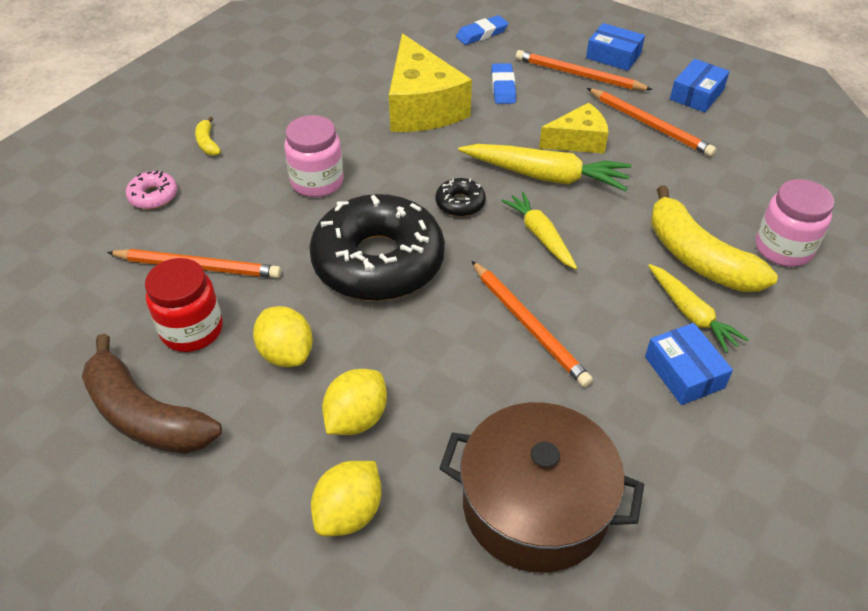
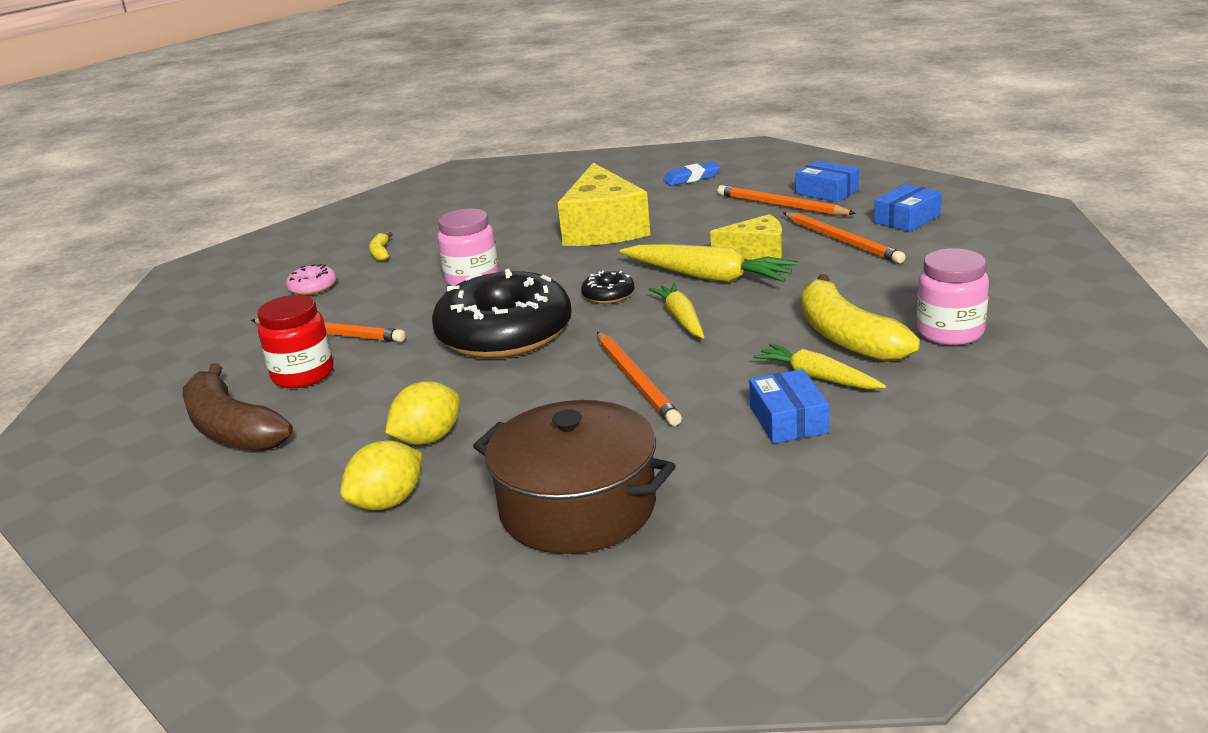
camera: 15 degrees right, 20 degrees down
(286, 353) = (383, 393): yellow lemon -> none
(503, 87) = (695, 215): blue eraser -> none
(690, 313) = (818, 377): yellow carrot -> yellow carrot turned 150 degrees clockwise

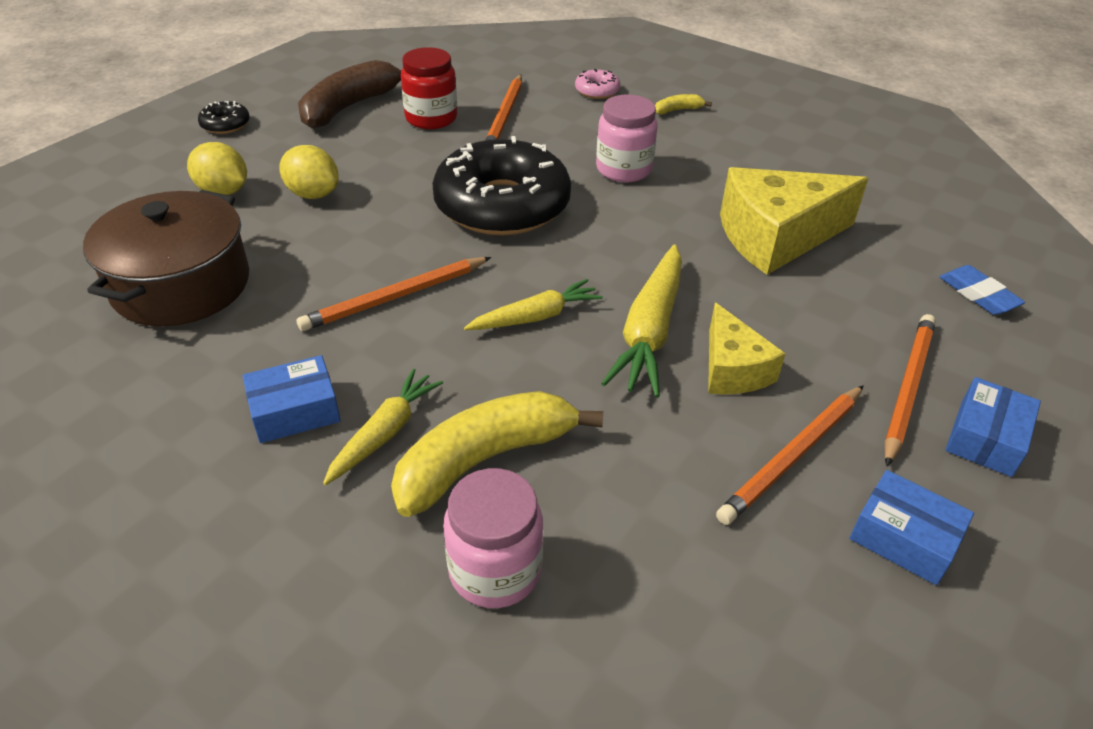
camera: 75 degrees right, 15 degrees up
(608, 295) = (593, 259): black donut -> black donut (225, 124)

